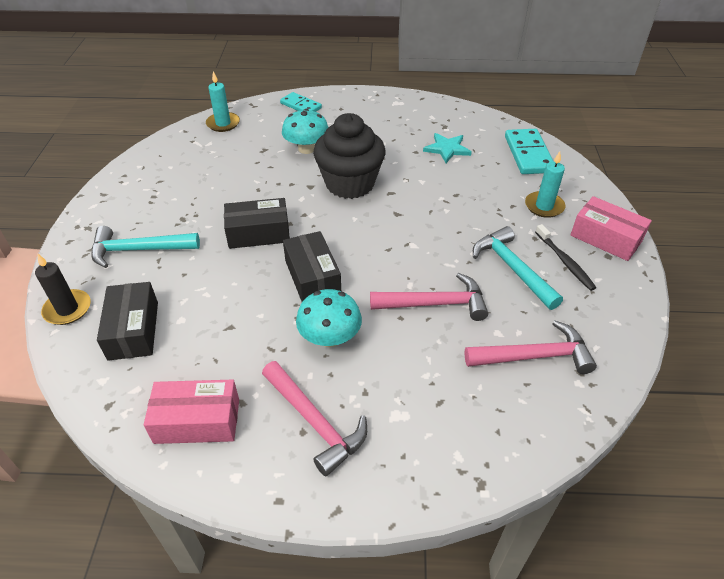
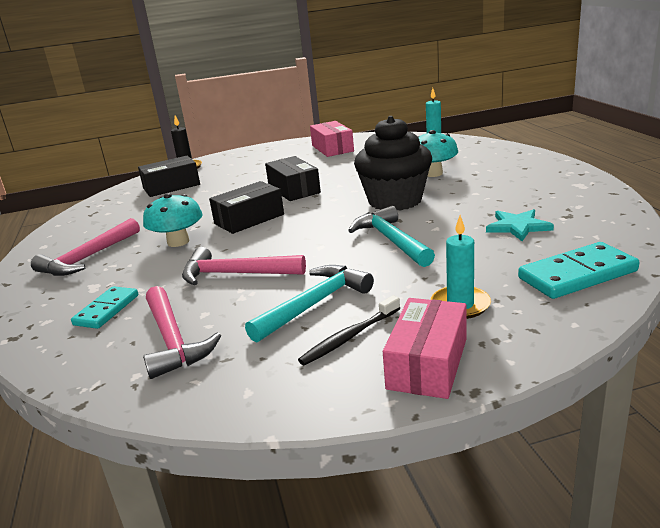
camera: 75 degrees right, 20 degrees down
(139, 250) = (251, 166): turquoise hammer -> turquoise hammer (391, 240)
(197, 421) = (92, 223): pink box -> pink box (332, 148)
(301, 106) = (503, 154): turquoise domino -> turquoise domino (106, 310)
(435, 304) = (235, 274): pink hammer -> pink hammer turned 120 degrees clockwise

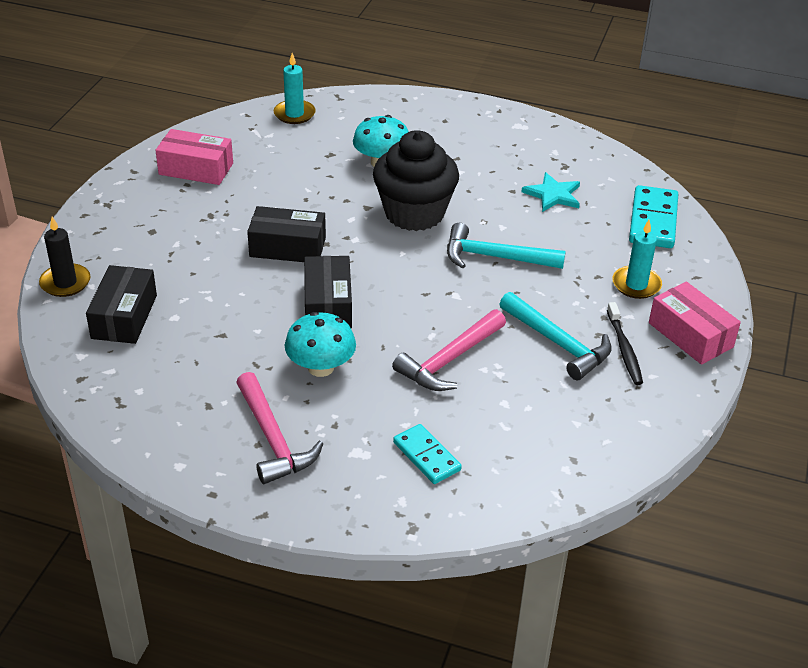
camera: 60 degrees left, 15 degrees up
(173, 340) = (531, 434): pink hammer -> none
(314, 304) = (558, 343): turquoise hammer -> turquoise hammer turned 150 degrees clockwise

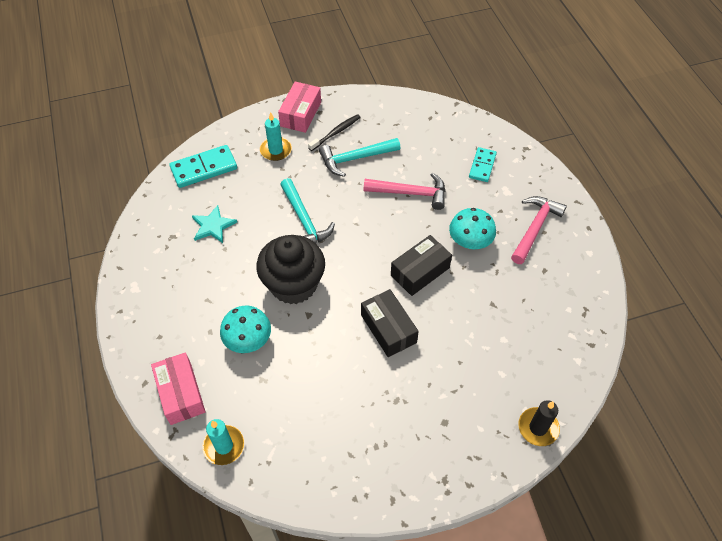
camera: 125 degrees left, 15 degrees up
(124, 317) = (529, 366): black box -> none
(196, 169) = (353, 456): pink box -> pink box (181, 393)
(558, 343) = (355, 158): turquoise hammer -> turquoise hammer turned 120 degrees counterclockwise

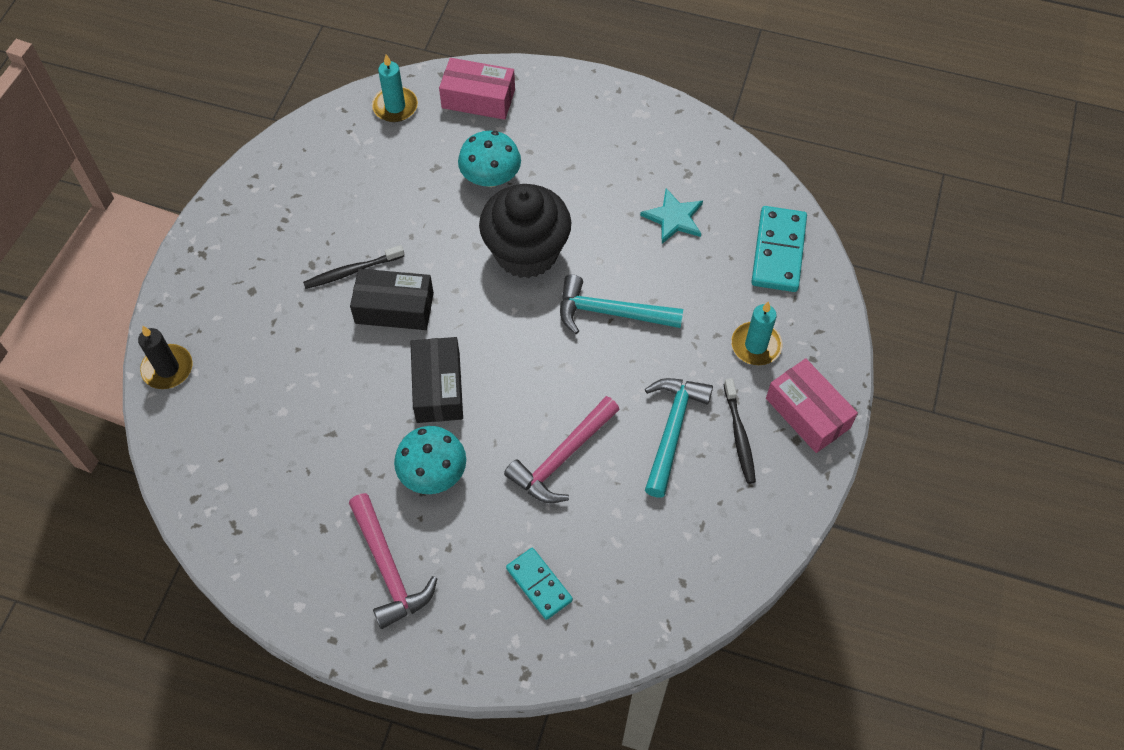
camera: 125 degrees right, 5 degrees up
(382, 372) = (352, 271): none -> black toothbrush

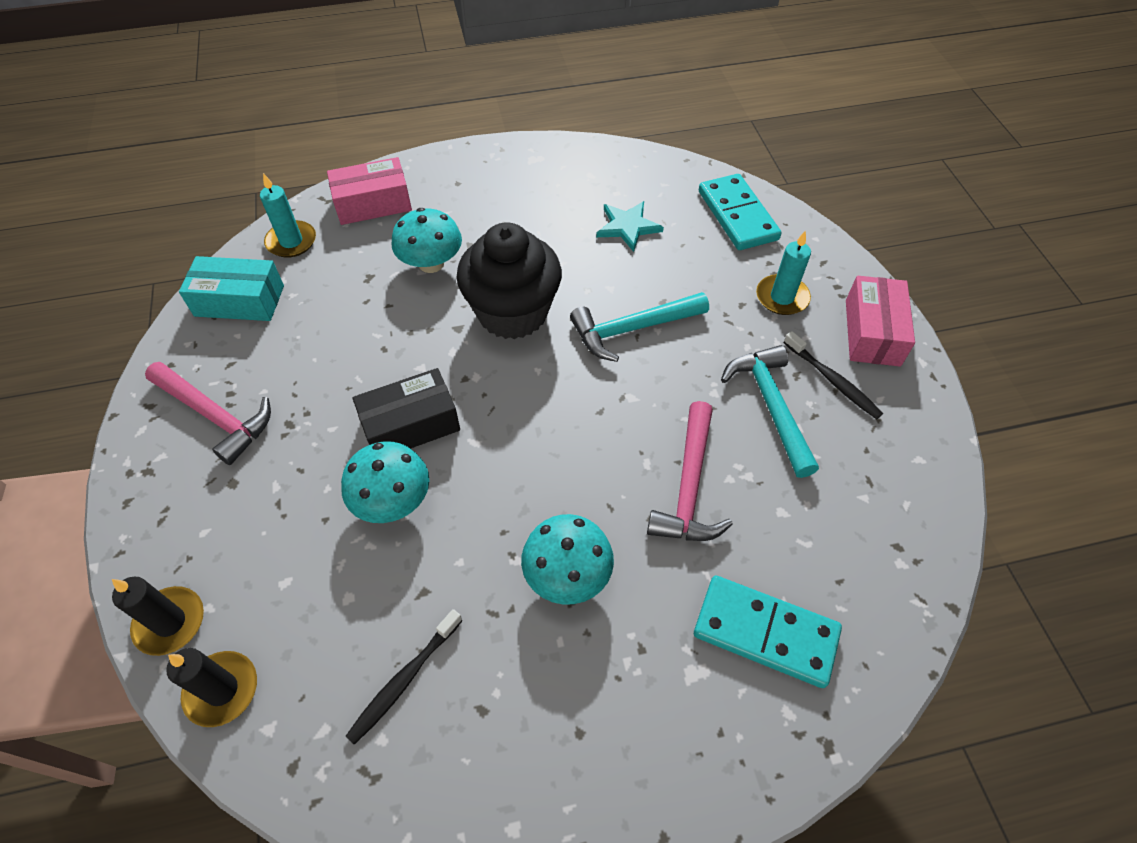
camera: 30 degrees left, 5 degrees down
(177, 429) = (222, 690): none -> black candle
(329, 143) = (239, 301): none -> turquoise box
(349, 359) = (392, 501): none -> turquoise mushroom
(352, 271) = (339, 410): black toothbrush -> black toothbrush (404, 680)
(388, 568) = (590, 714): pink hammer -> pink hammer (215, 416)
(438, 388) = (511, 481): black box -> none
(539, 584) = (765, 633): turquoise domino -> turquoise domino, size x1.55
(807, 413) = (872, 332): pink box -> pink box turned 75 degrees clockwise

